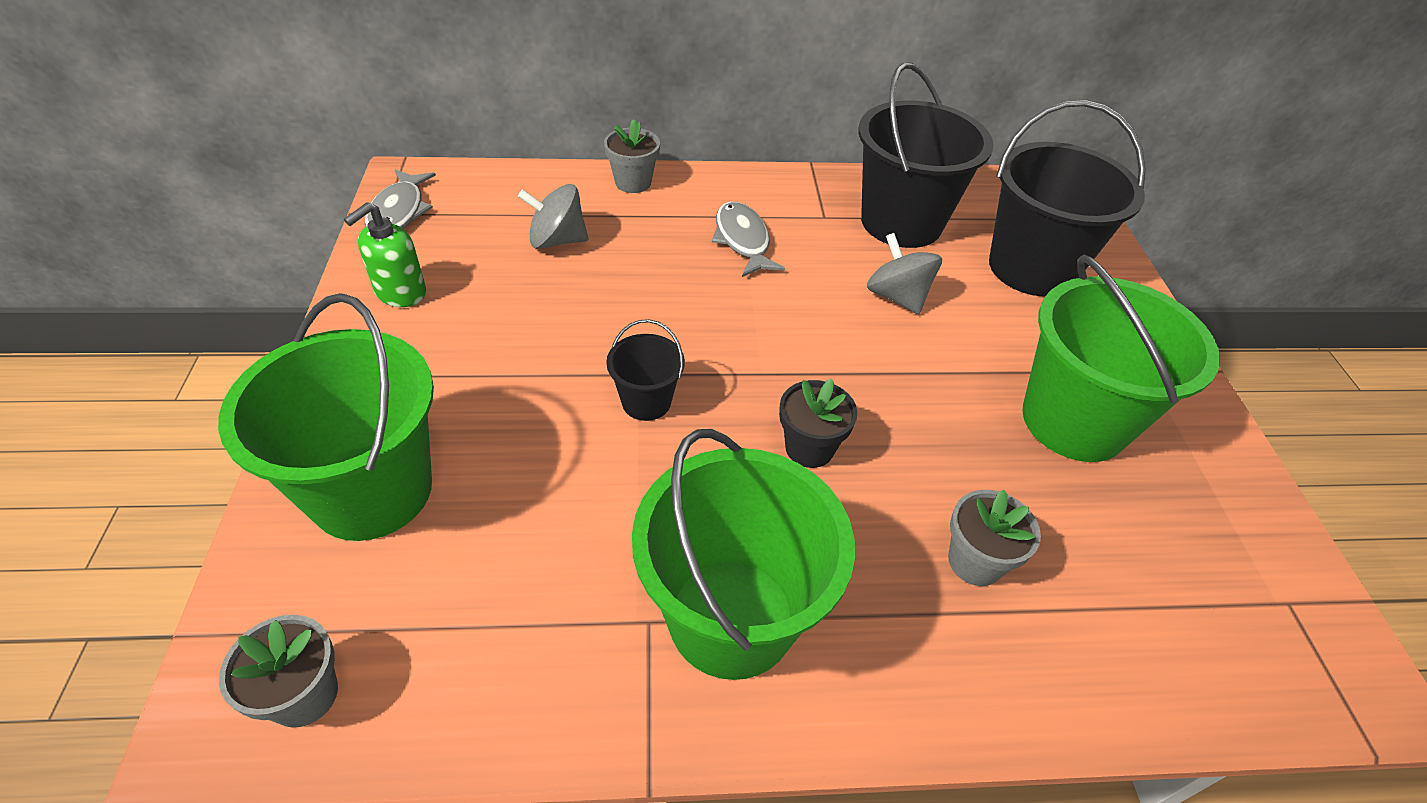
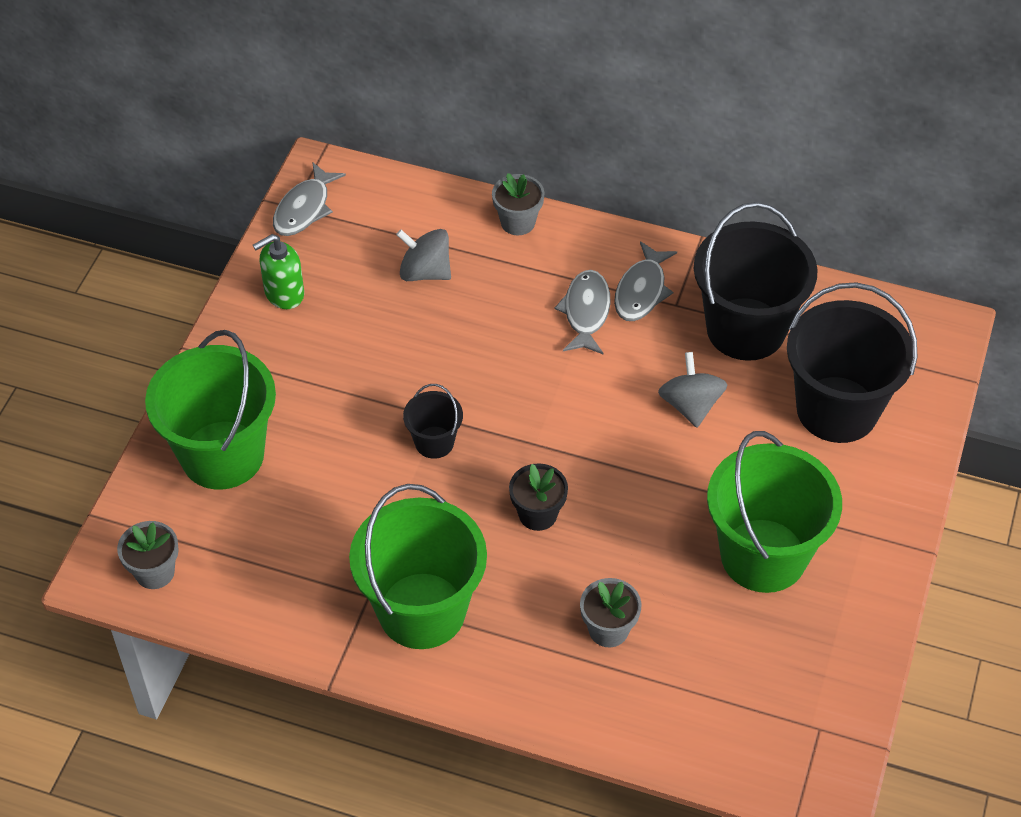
camera: 25 degrees right, 5 degrees up
(785, 212) = (641, 291): none -> grey fish

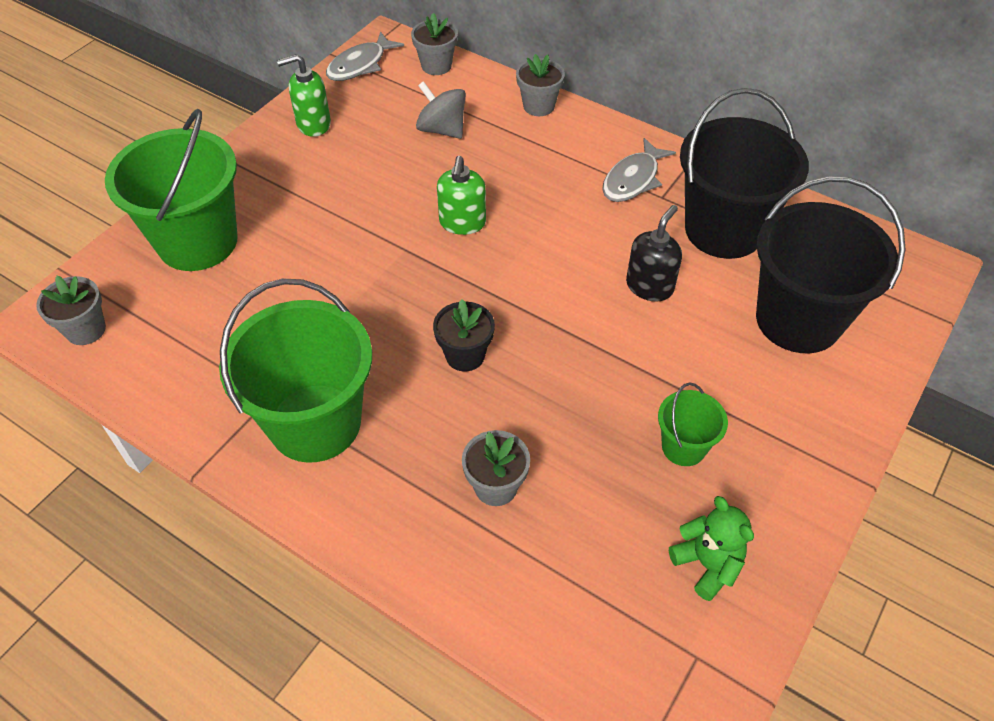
camera: 15 degrees right, 0 degrees up
(389, 193) = (436, 66): none -> grey flower pot
(434, 442) = (392, 269): black bucket -> none
(485, 376) = (462, 223): none -> green soap dispenser
(586, 312) = (575, 187): grey fish -> none
(690, 405) = (649, 286): grey spinning top -> black soap dispenser
(763, 555) = (683, 447): green bucket -> green bucket, size x0.47
(809, 653) = (707, 564): none -> green teddy bear

